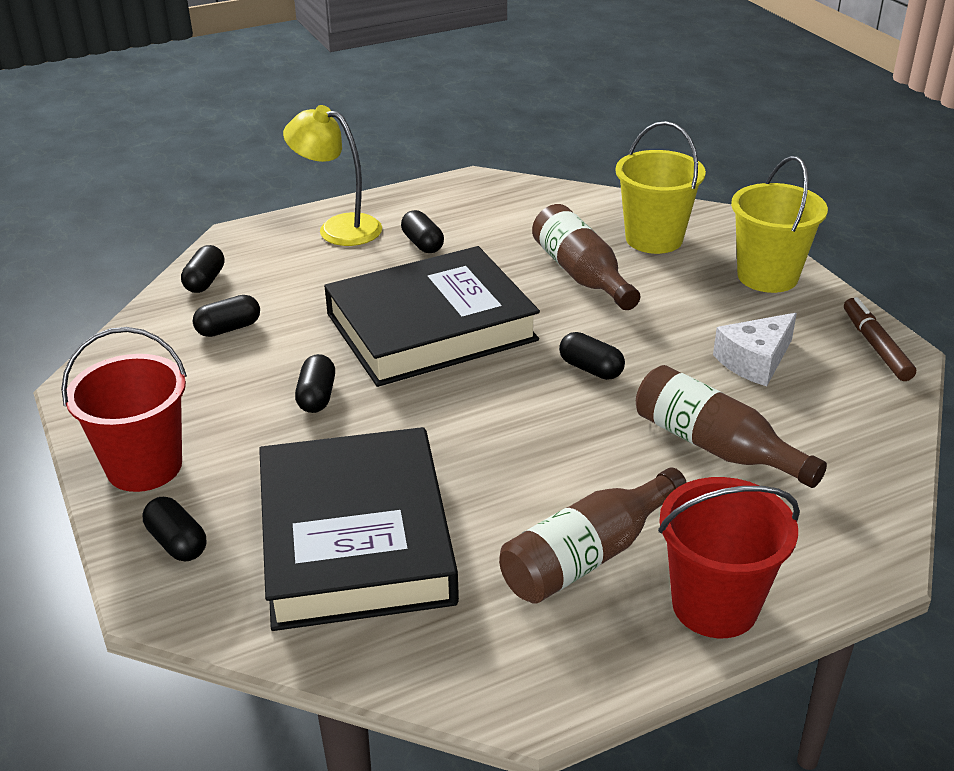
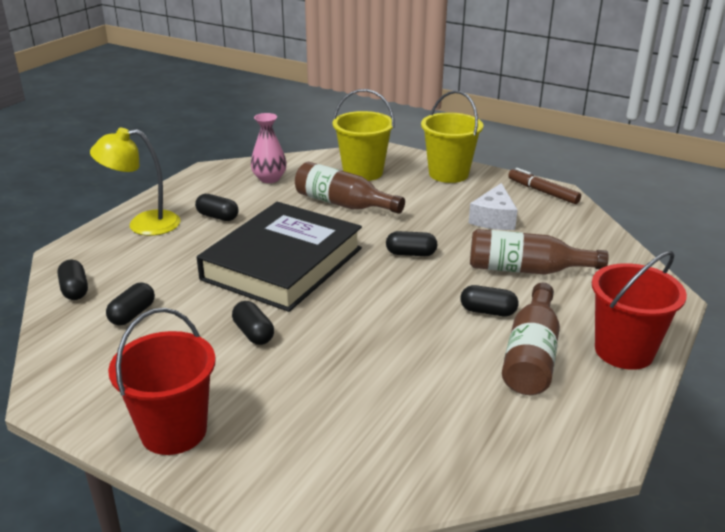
camera: 35 degrees left, 5 degrees down
(177, 543) = (262, 469): black capsule -> black capsule (488, 311)
(356, 538) = (385, 408): black book -> none
(530, 212) = (269, 178): none -> pink vase

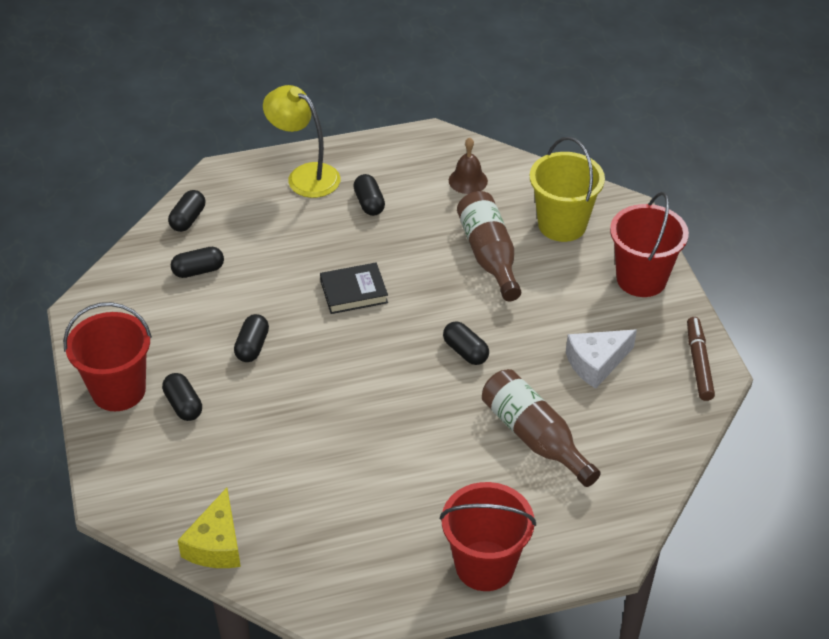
camera: 45 degrees right, 15 degrees up
(269, 178) = (468, 180): pink vase -> brown bell
(282, 264) = (354, 292): black book -> black book, size x0.43
(435, 477) = (216, 544): none -> yellow cheese
(448, 174) = (641, 279): yellow bucket -> red bucket
(488, 311) = (439, 452): black capsule -> black capsule (183, 405)
(531, 355) = (410, 513): brown bottle -> none

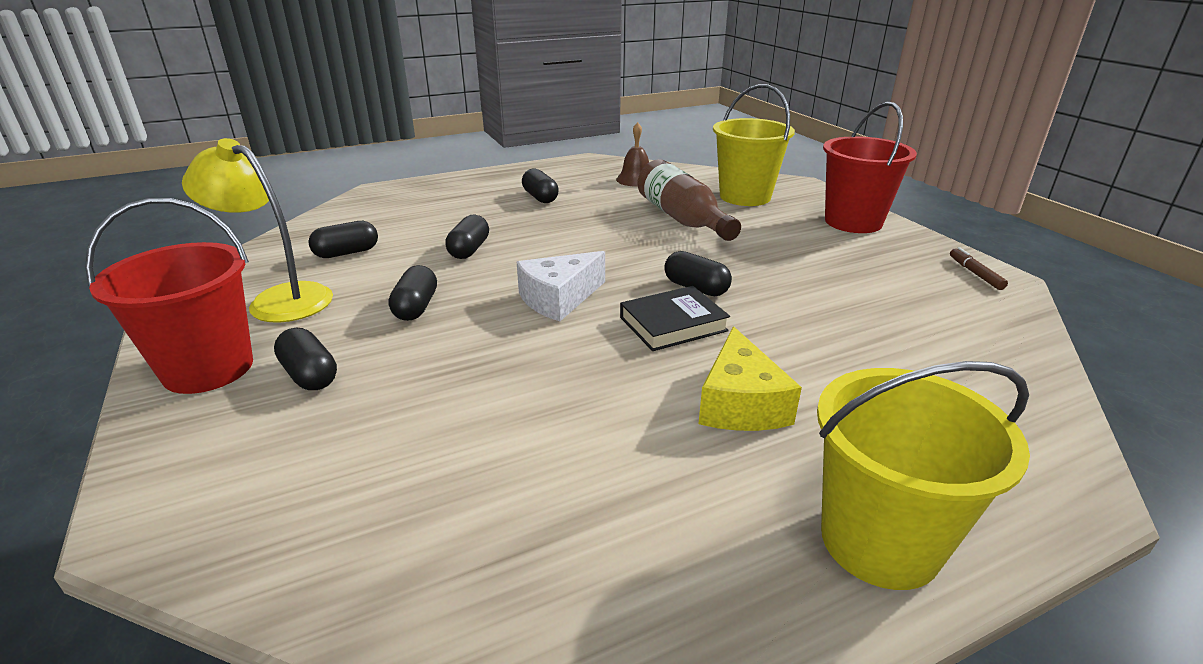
camera: 10 degrees left, 15 degrees down
(188, 219) = (338, 219): black capsule -> black capsule (469, 250)
(216, 544) = (349, 577): yellow cheese -> yellow cheese (740, 403)
(305, 176) = (468, 187): yellow lamp -> yellow lamp (279, 299)
(354, 292) = (540, 254): black book -> black book (673, 324)
(485, 566) = (879, 541): red bucket -> yellow bucket
(534, 437) = (836, 357): brown bottle -> none
(596, 363) = (859, 284): white cheese -> white cheese (559, 299)
(699, 363) = (975, 273): brown marker -> brown marker, size x0.61

